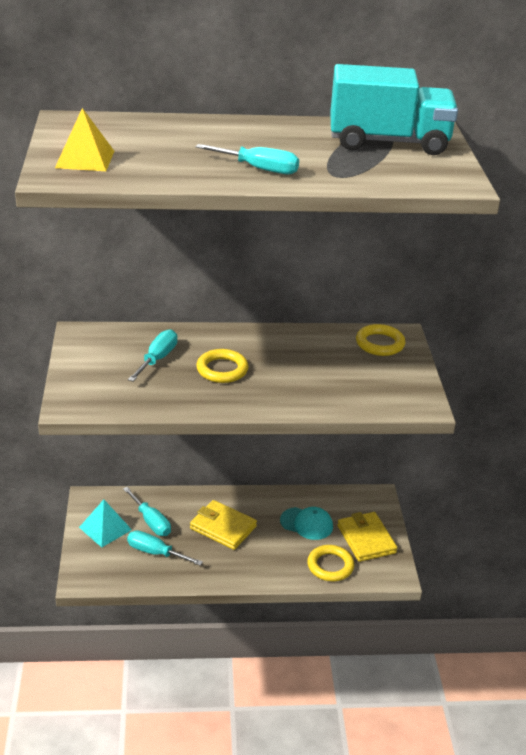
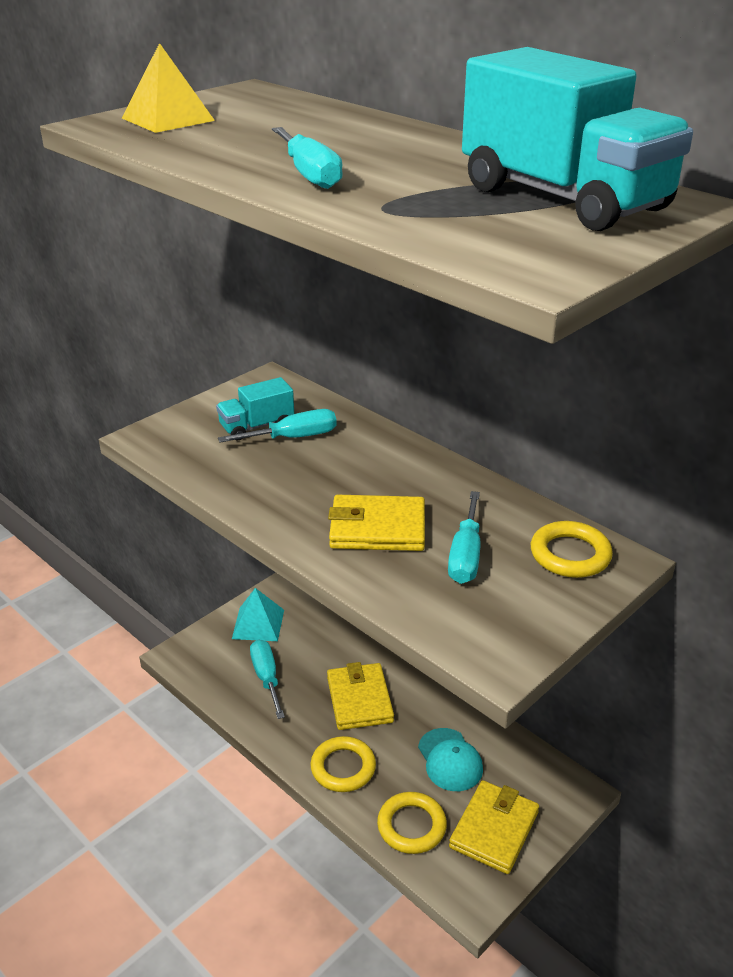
camera: 50 degrees right, 0 degrees up
(125, 364) = (256, 426): none -> turquoise truck
(151, 522) = (303, 646): turquoise screwdriver -> turquoise screwdriver (465, 555)
(222, 369) = (335, 481): yellow ring -> yellow ring (343, 767)
(283, 380) = (377, 528): none -> yellow wallet

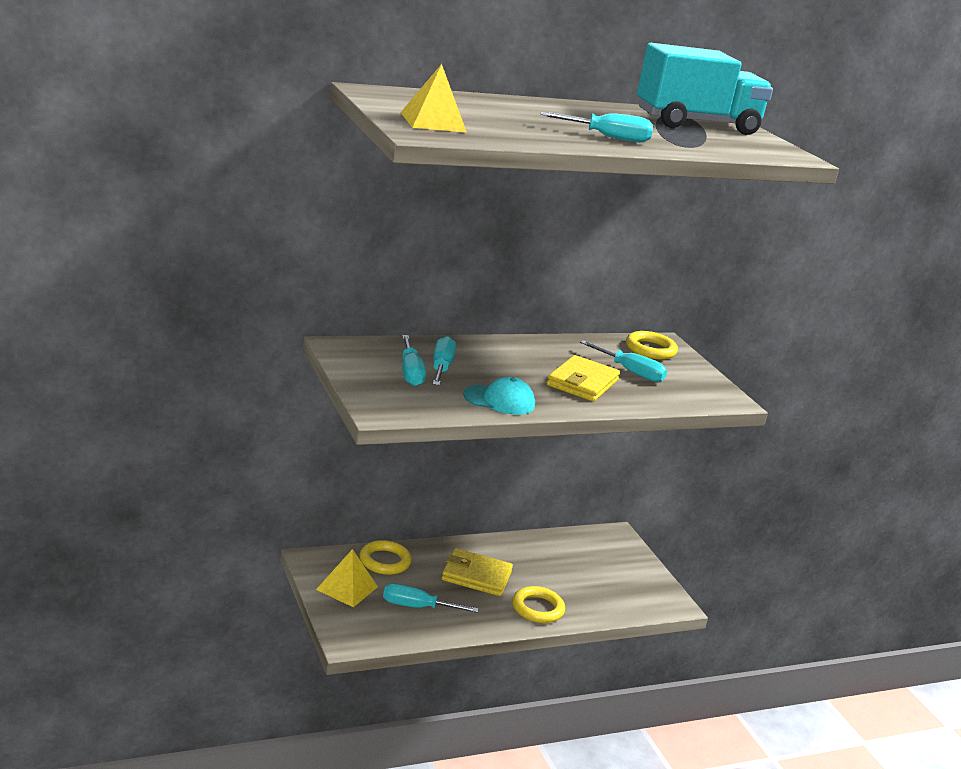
camera: 70 degrees left, 10 degrees down
(256, 426) = (410, 373): turquoise truck -> turquoise screwdriver
(258, 624) = (347, 588): turquoise pyramid -> yellow pyramid
(411, 826) = (607, 602): yellow ring -> yellow ring (384, 561)
(450, 760) = (561, 565): turquoise cap -> turquoise cap (499, 400)
(494, 829) = (628, 574): yellow wallet -> none

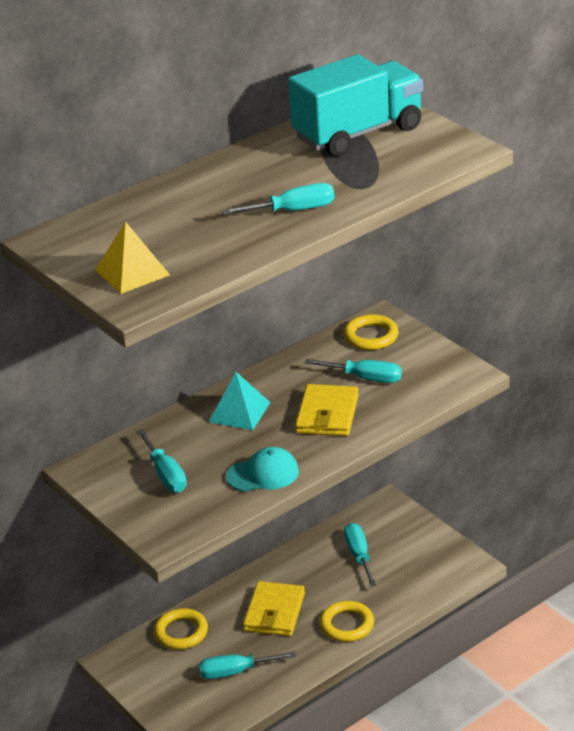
camera: 10 degrees left, 10 degrees up
(347, 588) = (161, 678): yellow pyramid -> none
(441, 367) = (190, 454): turquoise screwdriver -> turquoise screwdriver (359, 555)
(476, 576) = (274, 612): yellow wallet -> yellow wallet turned 75 degrees counterclockwise
(503, 357) = (239, 412): none -> turquoise pyramid

